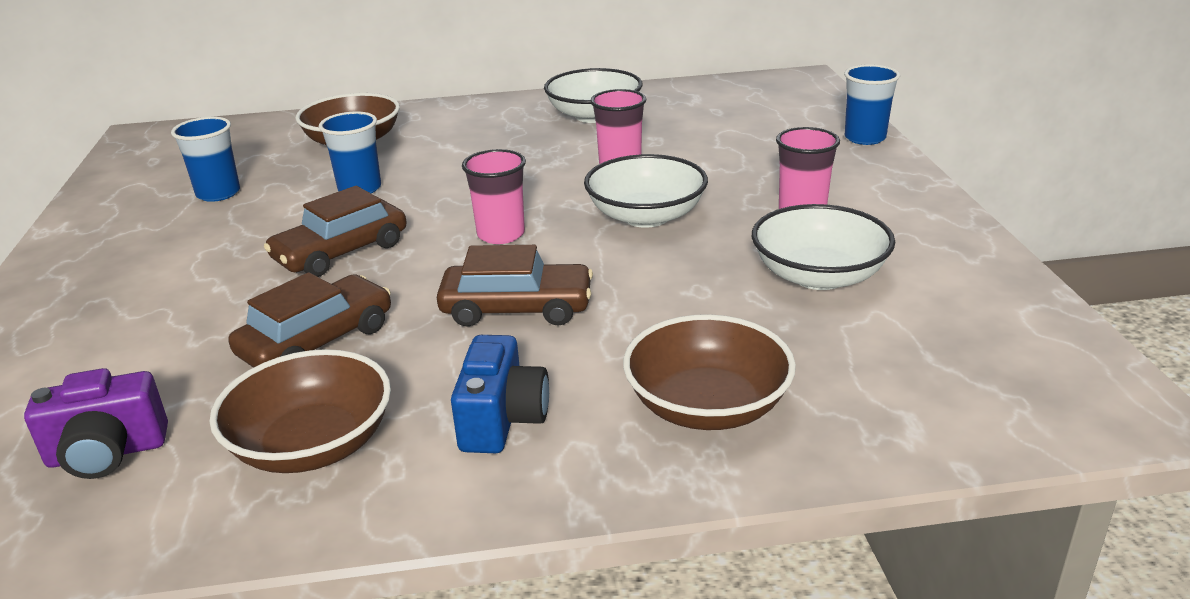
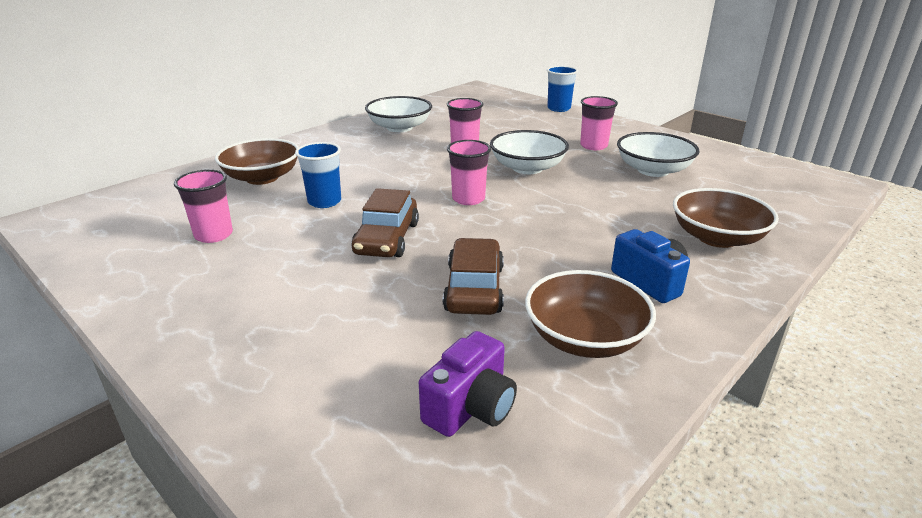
camera: 40 degrees left, 0 degrees up
(218, 193) = (214, 235): blue cup -> pink cup
(517, 308) = (551, 230): brown car -> none

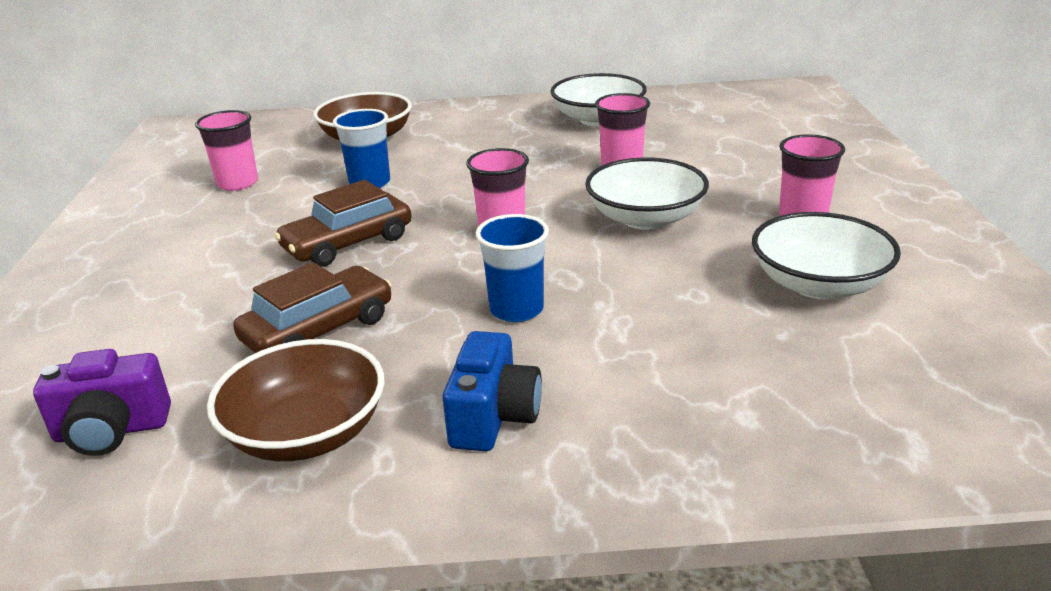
camera: 45 degrees right, 0 degrees up
(559, 108) = (867, 148): blue cup -> blue cup (516, 309)
(717, 238) = (701, 413): brown bowl -> none

